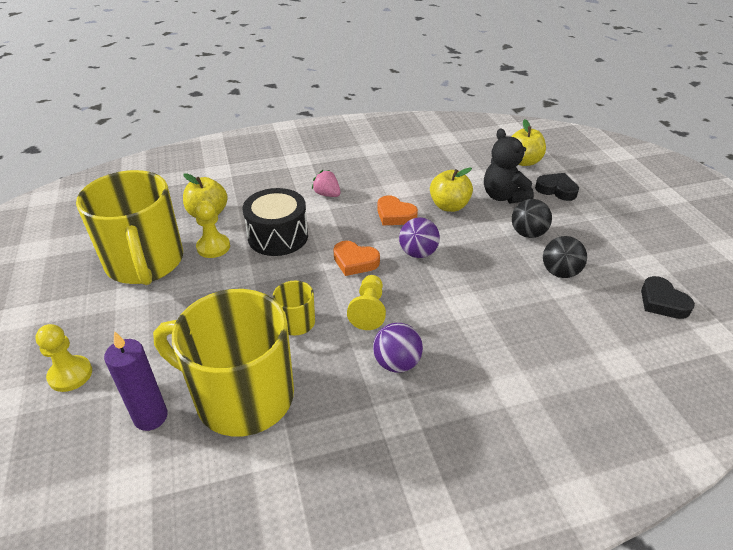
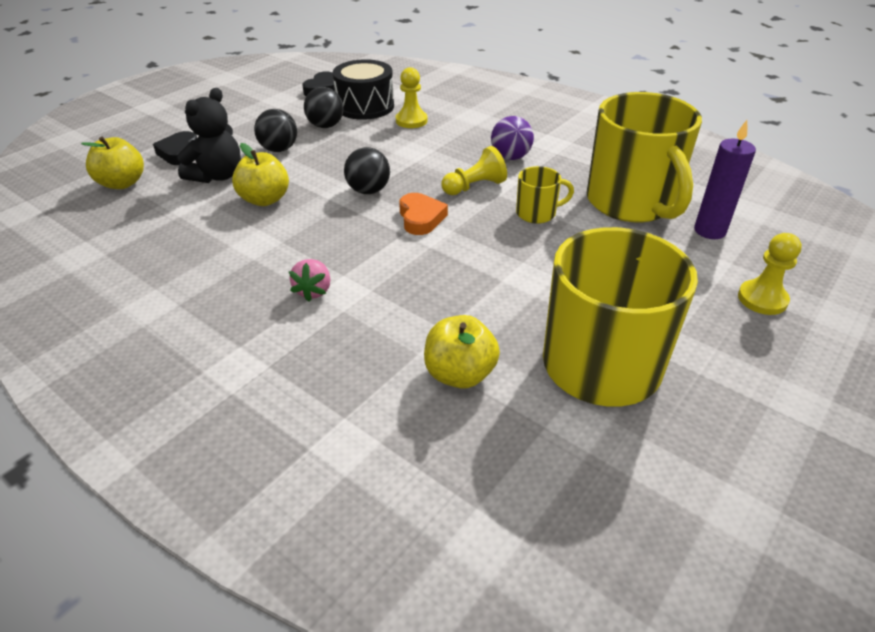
camera: 125 degrees left, 0 degrees up
(213, 247) = (511, 324): yellow pawn -> yellow pawn (411, 121)
(278, 236) = (437, 285): black drum -> black drum (365, 106)
(395, 215) = (314, 225): orange heart -> none
(418, 253) = (368, 191): purple ball -> black ball

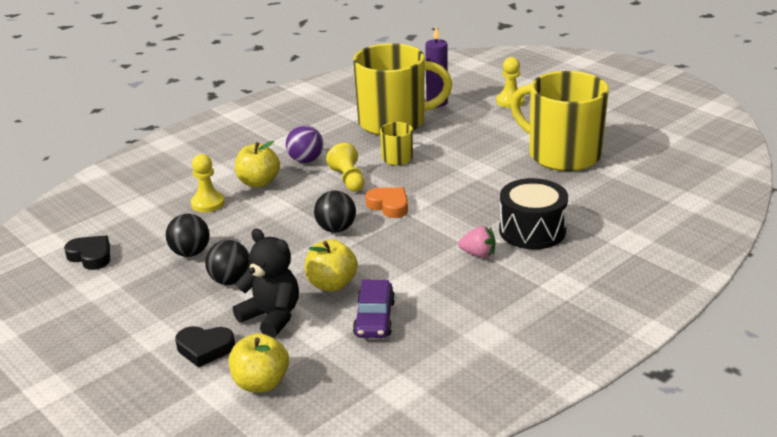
camera: 80 degrees left, 10 degrees down
(200, 230) = (374, 318): none -> purple car
(365, 106) = (157, 229): black drum -> black drum (532, 231)
(421, 218) = (389, 206): orange heart -> orange heart turned 45 degrees clockwise
(460, 374) = (571, 200): yellow apple -> yellow apple (258, 182)

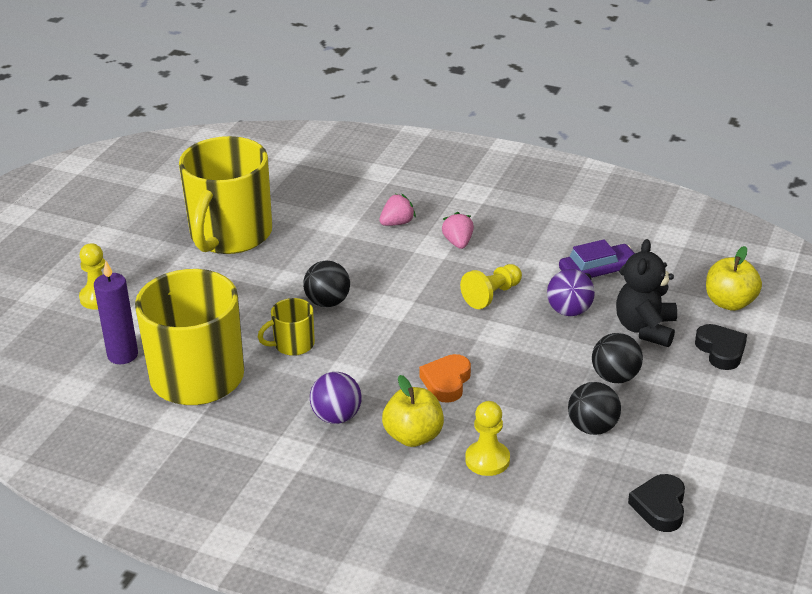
camera: 115 degrees left, 5 degrees up
(332, 284) = (569, 311): yellow apple -> purple ball
(336, 229) = (474, 340): black ball -> black ball (328, 302)
(348, 179) = (365, 365): yellow pawn -> yellow pawn (492, 295)
(389, 206) = (405, 319): orange heart -> orange heart (446, 382)
(532, 231) = (397, 223): black drum -> pink strawberry

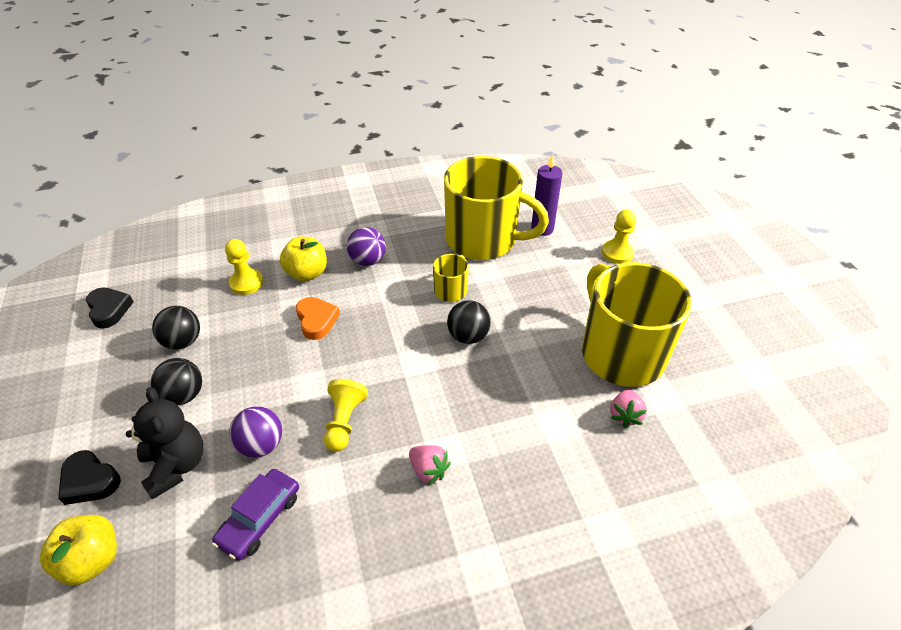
camera: 140 degrees right, 10 degrees up
(397, 223) = (509, 459): pink strawberry -> pink strawberry (625, 415)

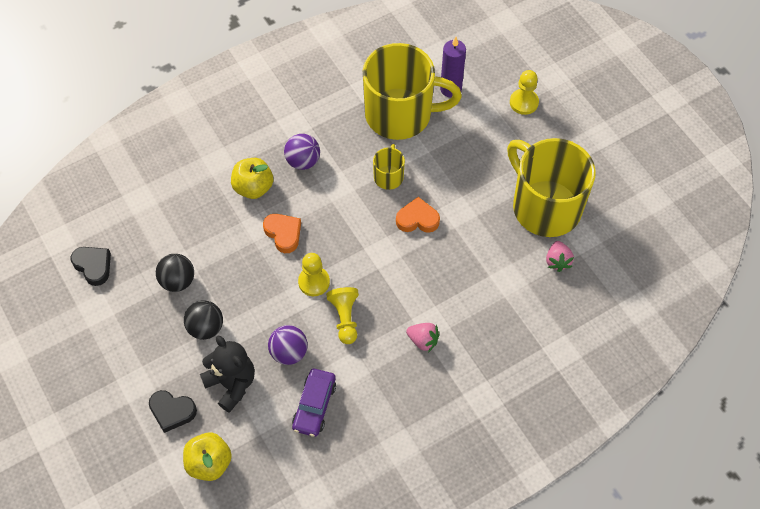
camera: 15 degrees left, 15 degrees up
(246, 283) = (203, 210): yellow pawn -> yellow pawn (314, 282)
(468, 336) = (417, 219): black ball -> orange heart

